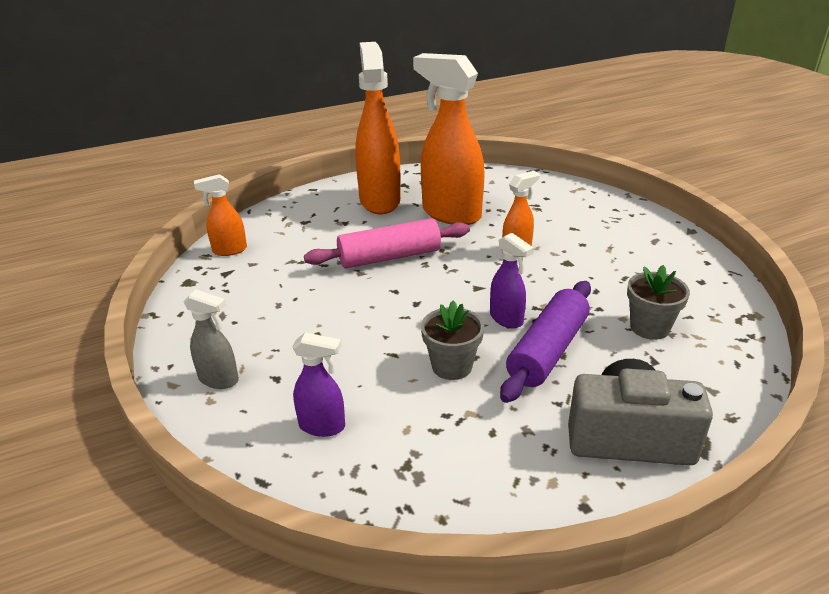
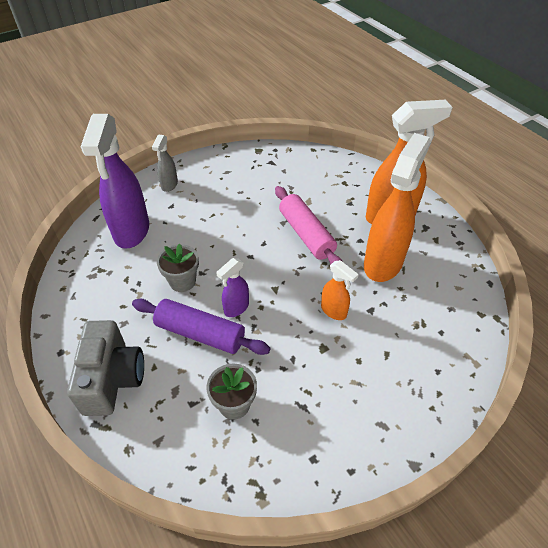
camera: 80 degrees right, 15 degrees up
(229, 250) = (297, 157): orange spray bottle -> none
(322, 426) = (131, 231): purple spray bottle -> purple spray bottle, size x2.07

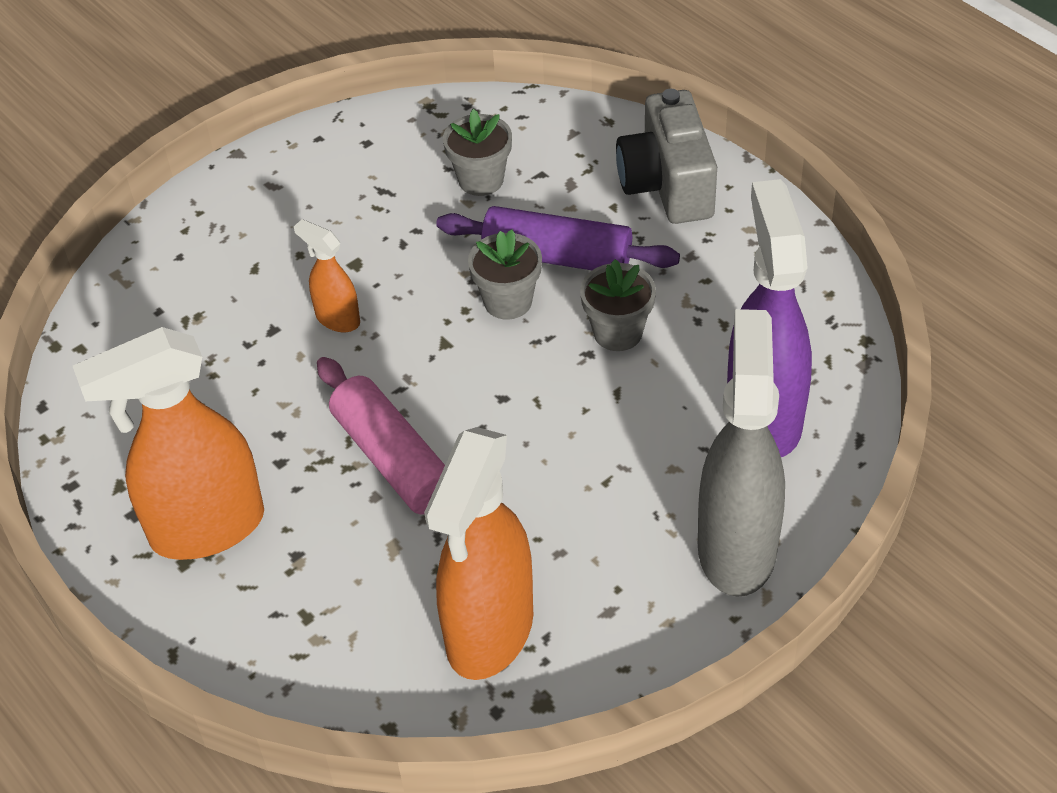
camera: 175 degrees right, 0 degrees up
(169, 185) = (736, 548): grey spray bottle -> grey spray bottle, size x2.07
(236, 308) = (508, 301): purple spray bottle -> grey flower pot
(383, 263) = (238, 418): orange spray bottle -> orange spray bottle (489, 632)

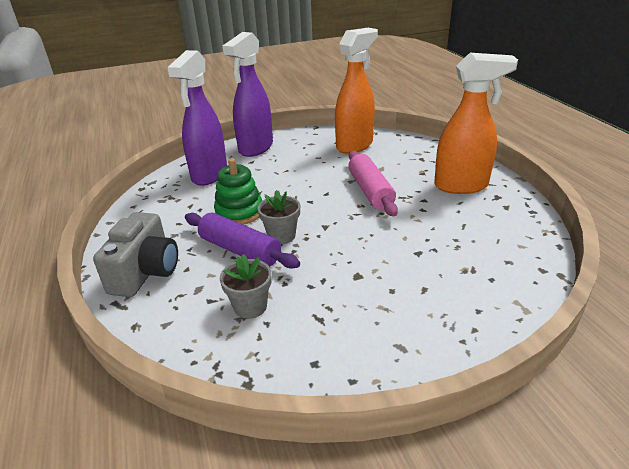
camera: 160 degrees left, 15 degrees down
(337, 319) = (378, 249): orange spray bottle -> none
(618, 332) = (239, 212): grey flower pot -> green stacking toy
(736, 548) = (255, 148): grey spray bottle -> purple spray bottle

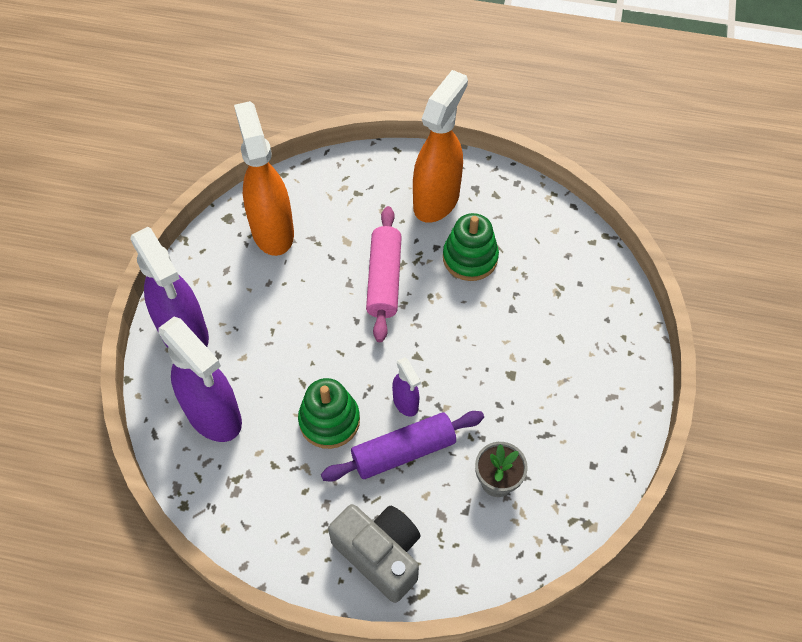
camera: 60 degrees left, 25 degrees up
(281, 236) = (406, 403): grey flower pot -> purple spray bottle
(370, 191) = (384, 279): pink rolling pin -> pink rolling pin turned 75 degrees clockwise
(435, 216) = (470, 258): none -> green stacking toy

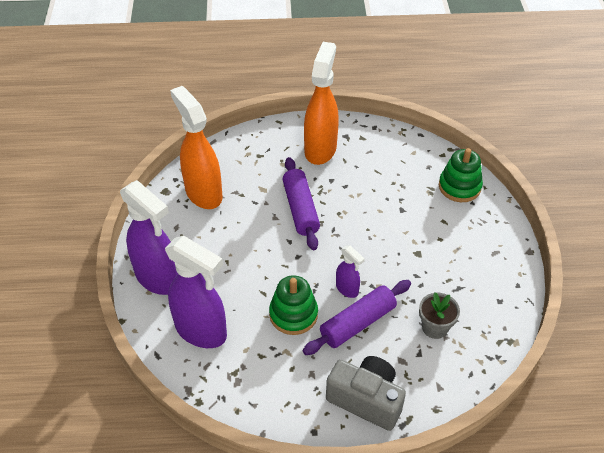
camera: 15 degrees left, 10 degrees down
(384, 279) = (300, 209): pink rolling pin -> purple rolling pin
(470, 258) = (359, 182): green stacking toy -> green stacking toy (459, 187)

